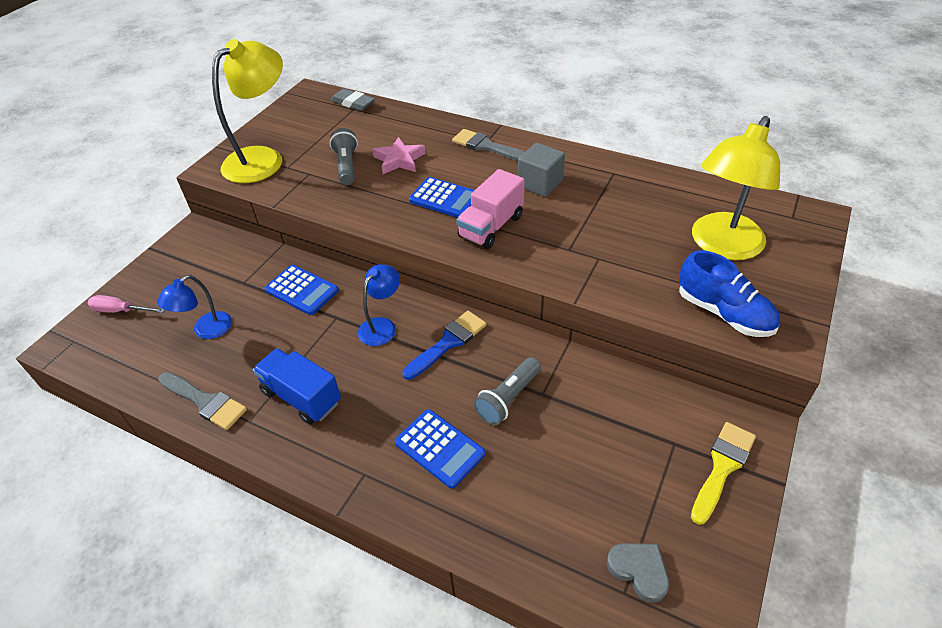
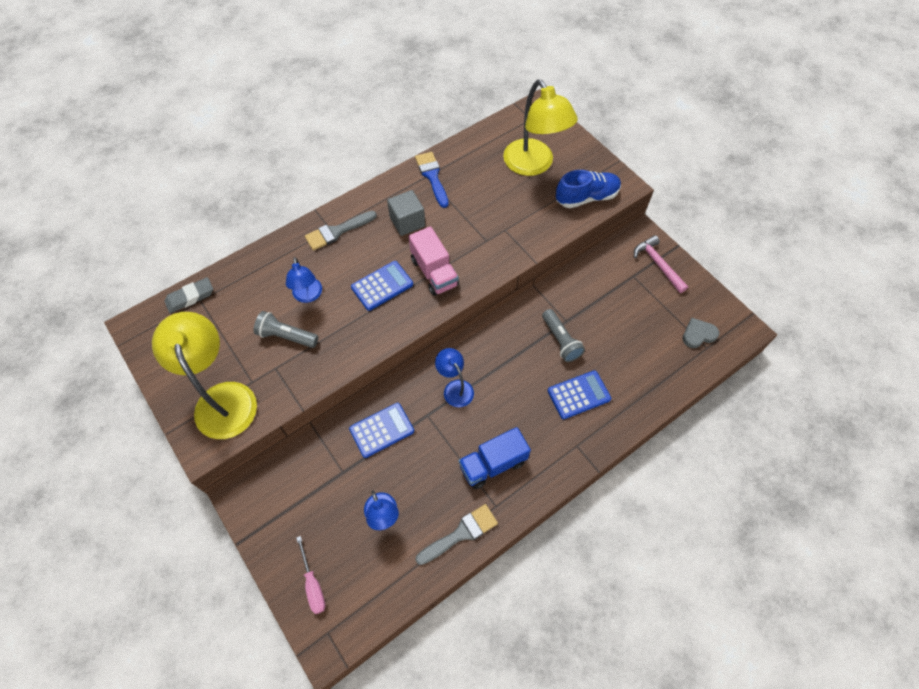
camera: 65 degrees left, 15 degrees up
(121, 311) = (313, 584): pink screwdriver -> pink screwdriver turned 60 degrees counterclockwise
(399, 160) = (308, 296): pink star -> blue lamp
(448, 343) = (495, 353): blue brush -> blue brush (432, 176)
(722, 467) = (657, 264): yellow brush -> pink hammer

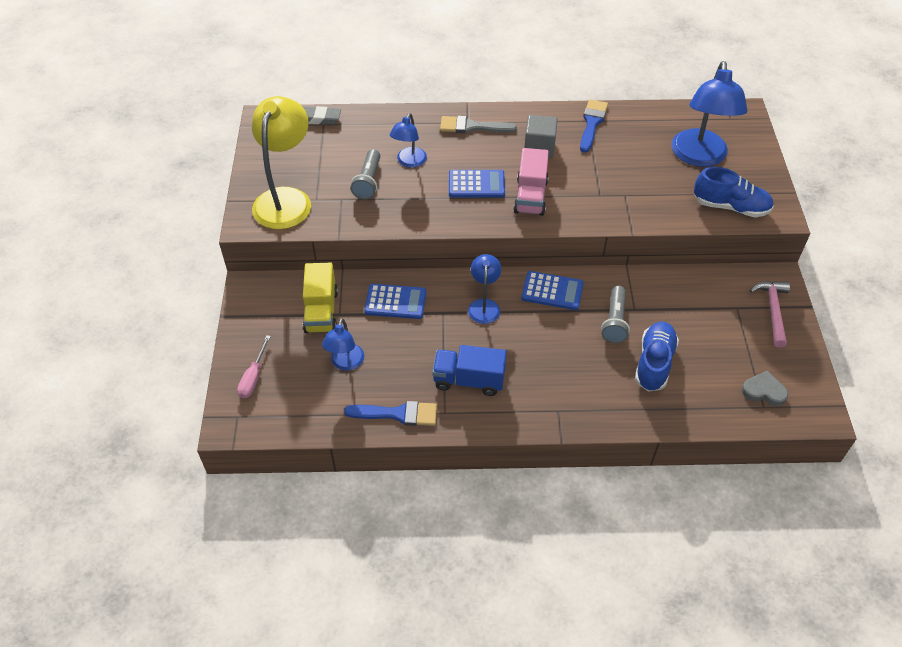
camera: 35 degrees right, 10 degrees down
(286, 336) = (368, 182): grey flashlight -> grey flashlight turned 135 degrees counterclockwise
(325, 480) = (321, 311): none -> yellow truck
(461, 533) = (398, 414): grey brush -> blue brush
(533, 165) = (699, 157): yellow lamp -> blue lamp
(578, 395) = (595, 373): blue calculator -> blue calculator (552, 291)
(613, 359) = (654, 363): none -> blue shoe

